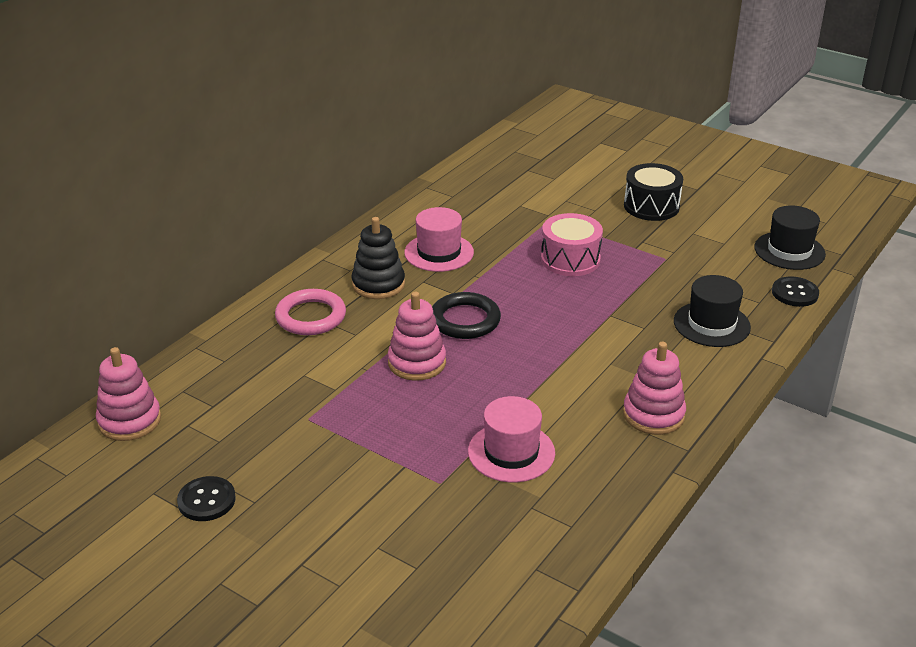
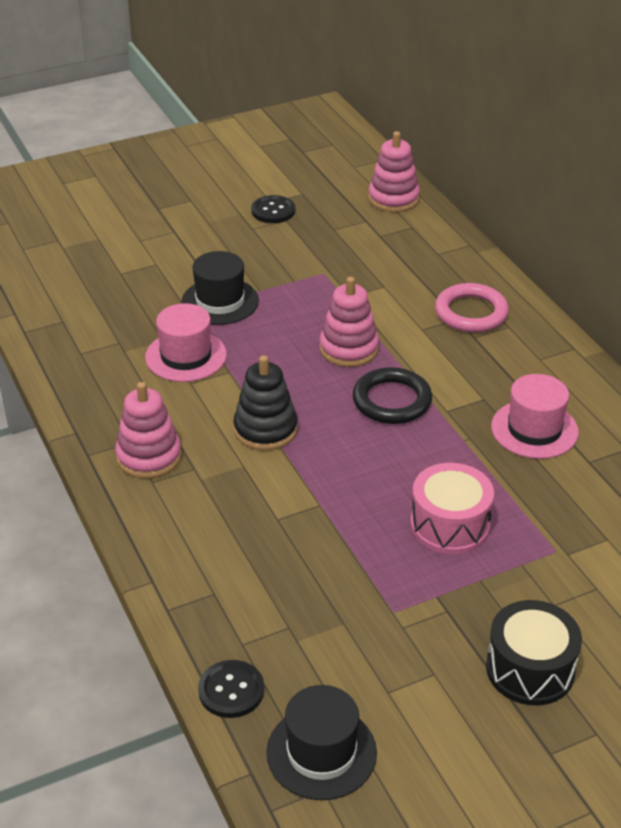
camera: 120 degrees right, 5 degrees up
(378, 284) = (498, 368): black stacking toy -> black stacking toy (265, 429)
(711, 324) = (238, 575): black hat -> black hat (220, 301)

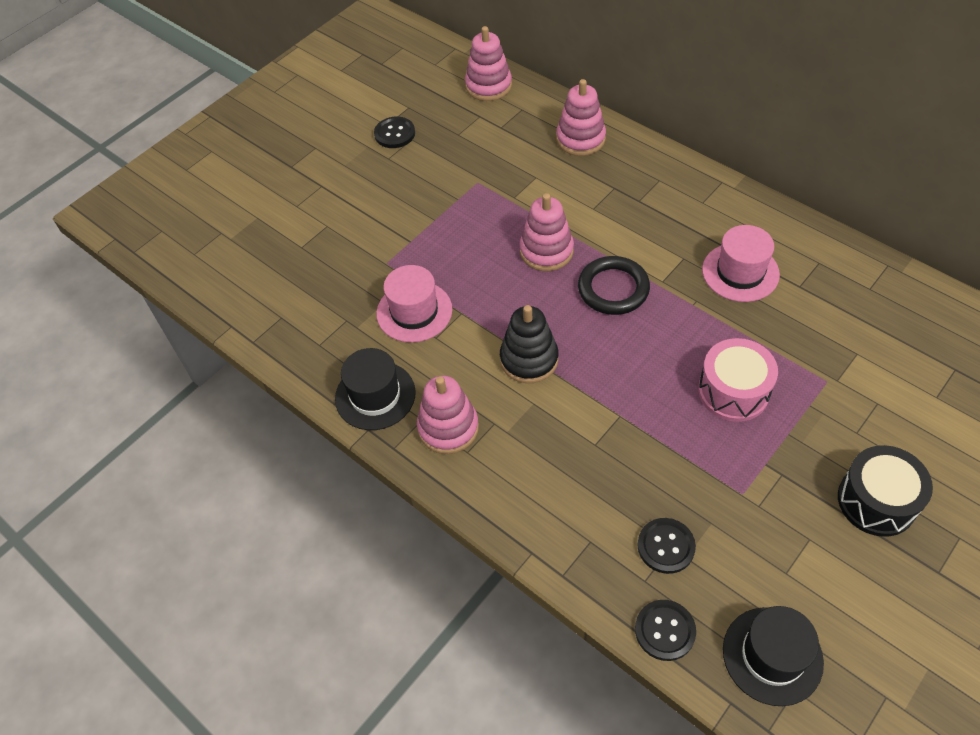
camera: 20 degrees left, 15 degrees up
(220, 301) = (408, 244): black hat -> black hat (375, 395)
(284, 625) = (666, 546): none -> black button
(453, 268) = (580, 139): none -> pink stacking toy
(471, 313) = (621, 177): pink ring -> none

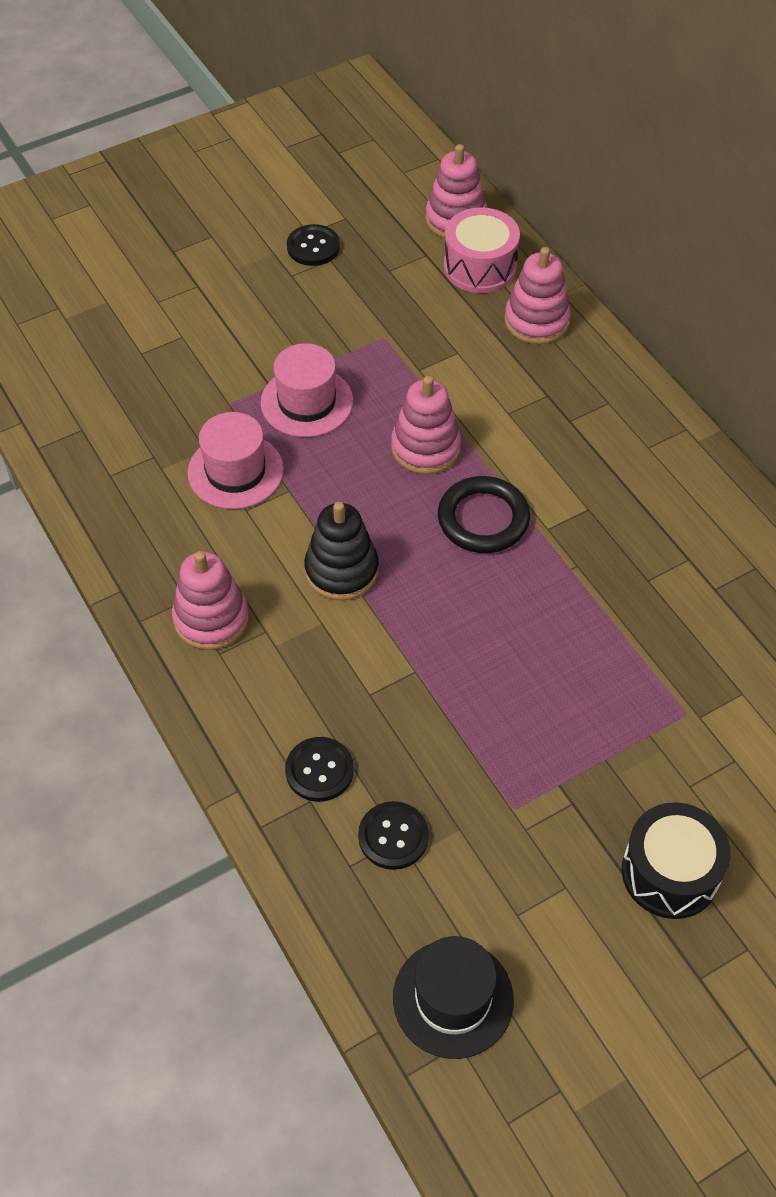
camera: 15 degrees right, 0 degrees up
(375, 395) = (146, 554): black hat -> none
(665, 630) = (345, 927): black button -> black button (319, 770)
(733, 391) = (565, 688): pink drum -> pink drum (480, 267)
(740, 272) = (649, 548): pink hat -> pink hat (307, 402)

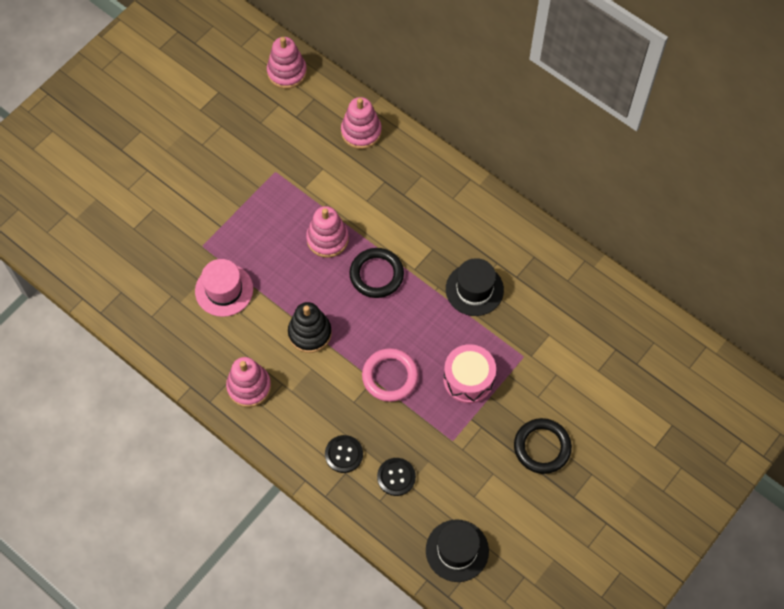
camera: 20 degrees left, 10 degrees up
(307, 402) = (247, 230): pink hat -> none
(313, 247) = (207, 119): black button -> none
(445, 674) = (390, 376): none -> pink ring
(480, 267) = (314, 103): pink drum -> pink drum (468, 379)
(637, 587) = (474, 289): none -> black hat
(670, 872) = (542, 447): black drum -> black ring

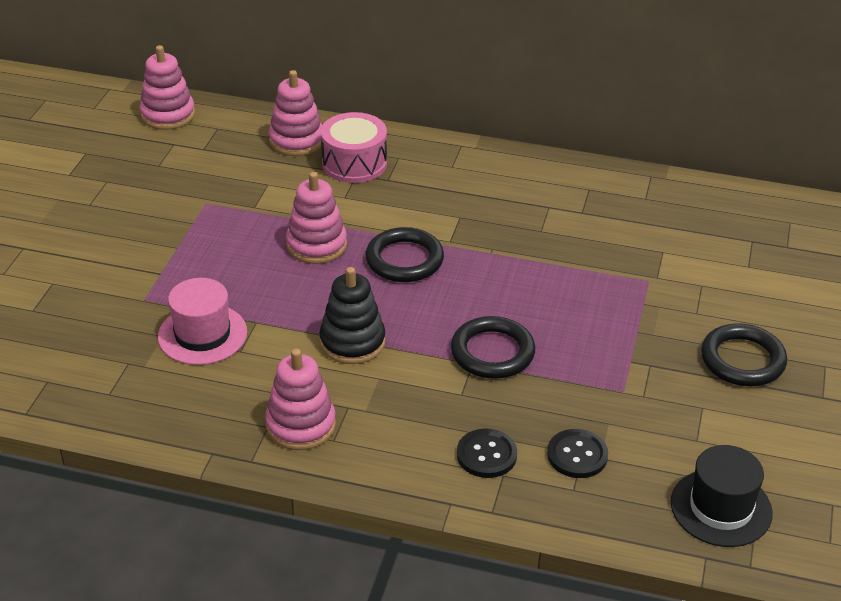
camera: 25 degrees left, 25 degrees down
(390, 376) = (492, 352): pink ring -> black ring
(468, 379) = (597, 323): pink drum -> pink drum (354, 163)
(474, 289) = (539, 238): black hat -> none

